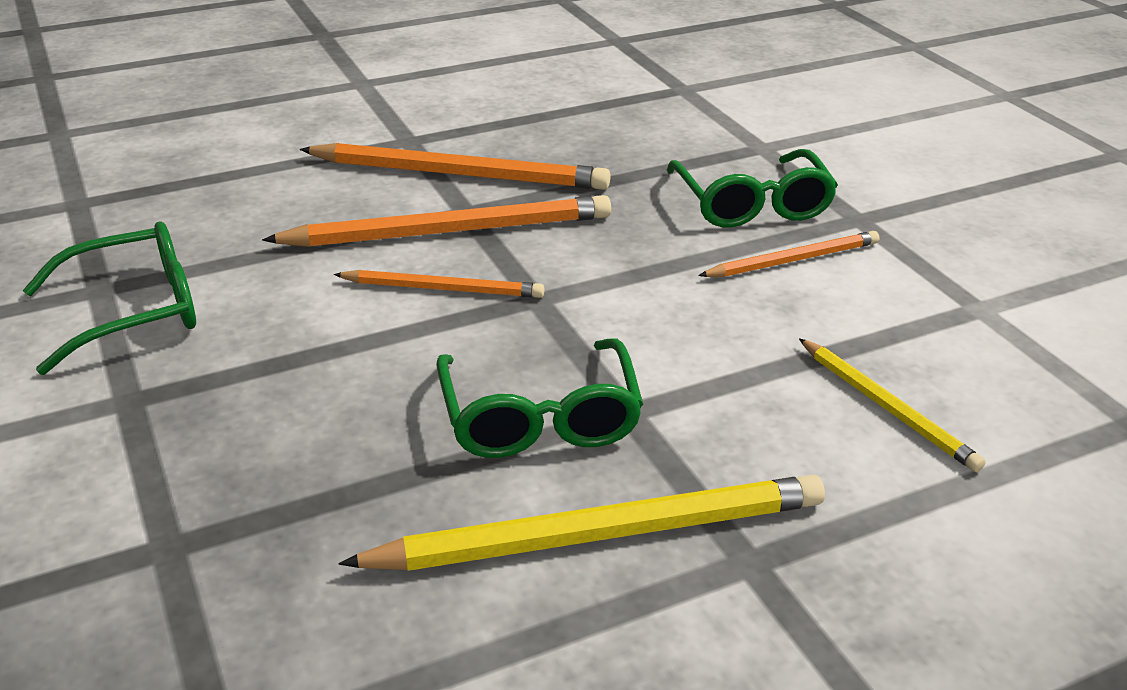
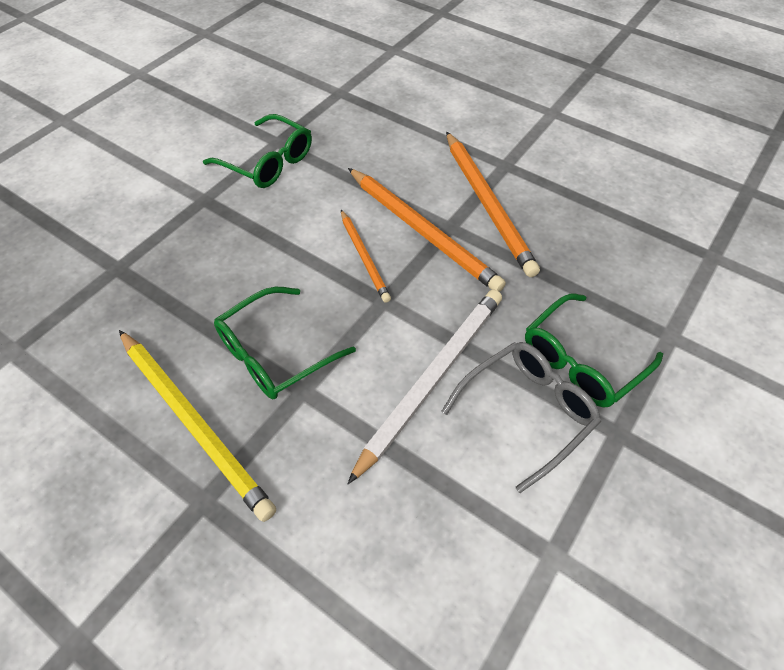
camera: 60 degrees right, 20 degrees up
(695, 304) = (432, 379): none -> white pencil
(793, 260) = (527, 412): orange pencil -> grey glasses
(887, 407) = (387, 528): yellow pencil -> none

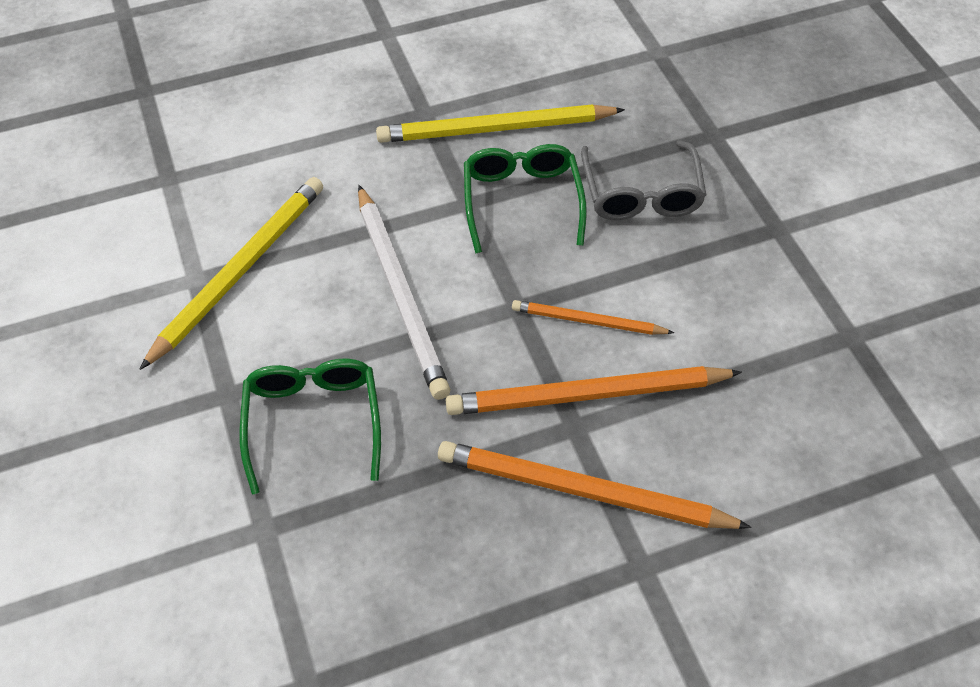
camera: 125 degrees right, 0 degrees up
(267, 162) = (812, 309): green glasses -> none
(514, 521) = (240, 271): none -> yellow pencil
(527, 412) = (308, 340): grey glasses -> grey glasses (641, 194)

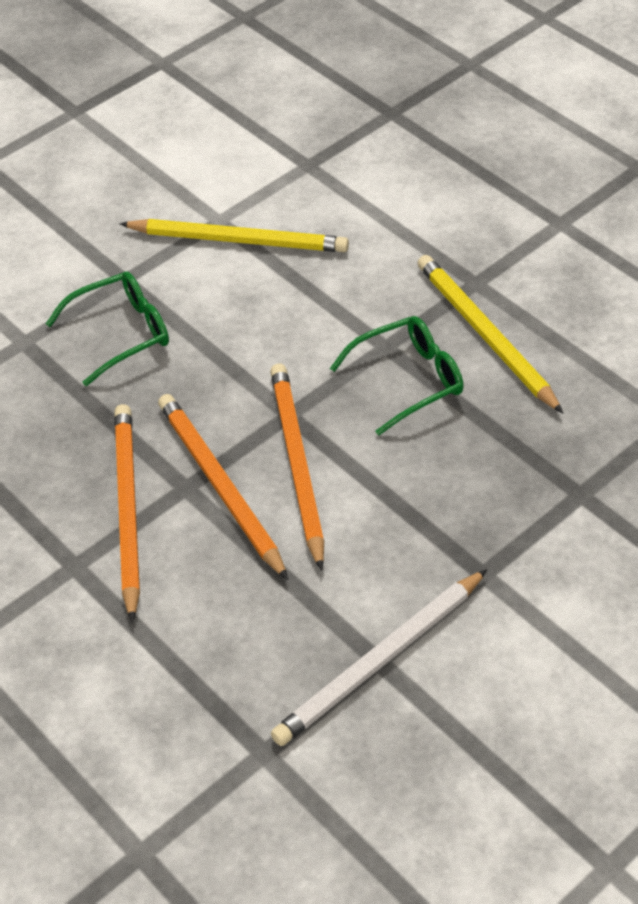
camera: 70 degrees right, 5 degrees down
(401, 293) = (265, 338): white pencil -> white pencil (380, 661)
(588, 321) = (297, 464): orange pencil -> orange pencil, size x1.75
(641, 194) = (467, 459): grey glasses -> none

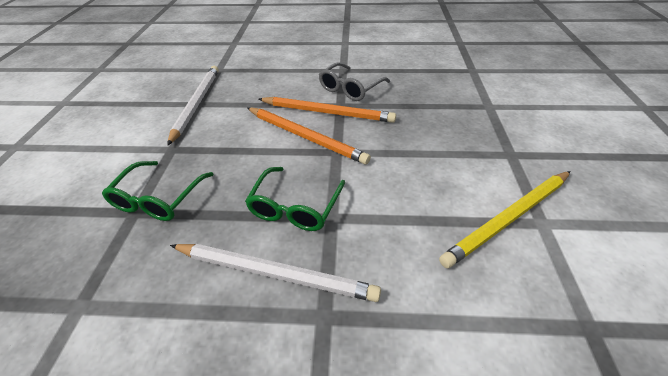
camera: 135 degrees right, 5 degrees down
(121, 333) = (463, 133): green glasses -> green glasses (158, 199)
(127, 510) = (350, 88): orange pencil -> grey glasses
(485, 335) = (274, 273): yellow pencil -> white pencil

